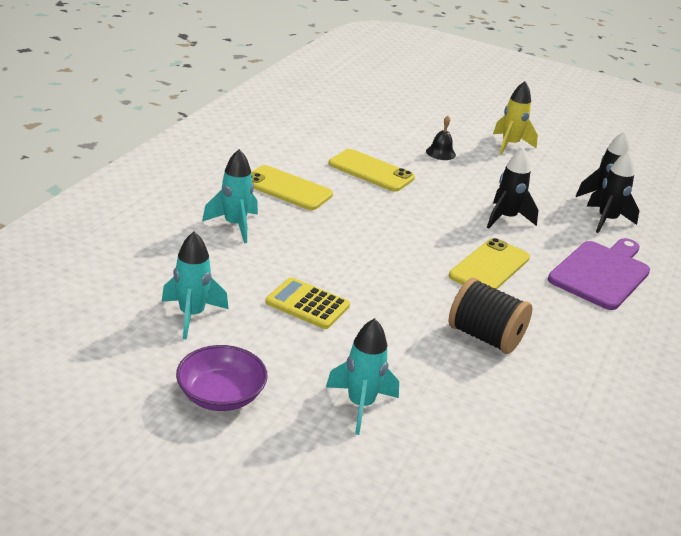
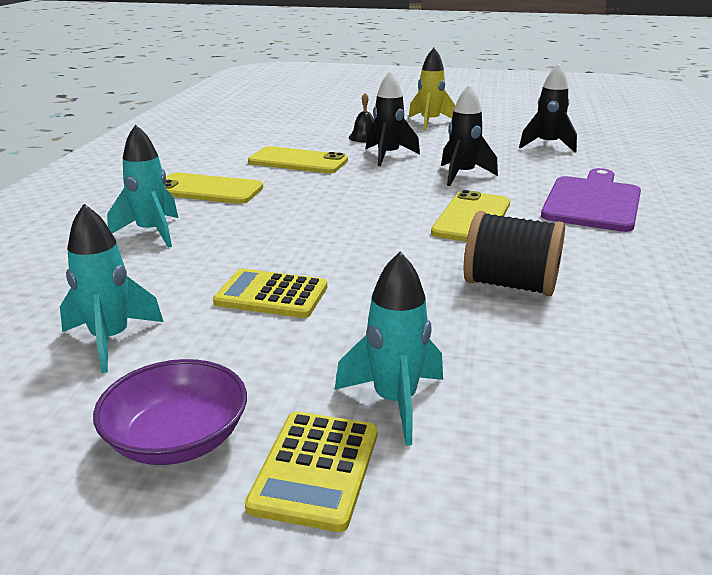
camera: 10 degrees left, 5 degrees down
(296, 434) = (316, 469): none -> yellow calculator
(606, 220) = (563, 160): black rocket -> black rocket (388, 156)

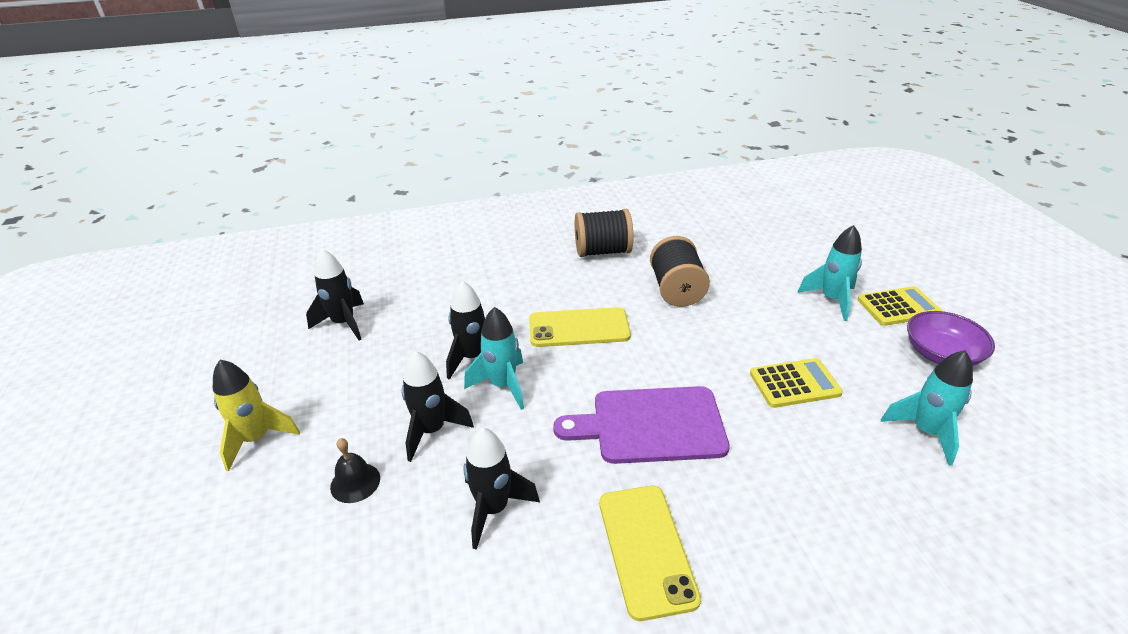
camera: 115 degrees left, 10 degrees up
(152, 233) = (783, 524): turquoise rocket -> turquoise rocket (502, 385)
(271, 295) = (794, 383): yellow calculator -> yellow calculator turned 90 degrees counterclockwise
(298, 161) = (493, 509): yellow phone -> black rocket
(592, 202) = (501, 279): purple cutting board -> purple cutting board (651, 425)
(639, 264) = (602, 251): none -> black spool

